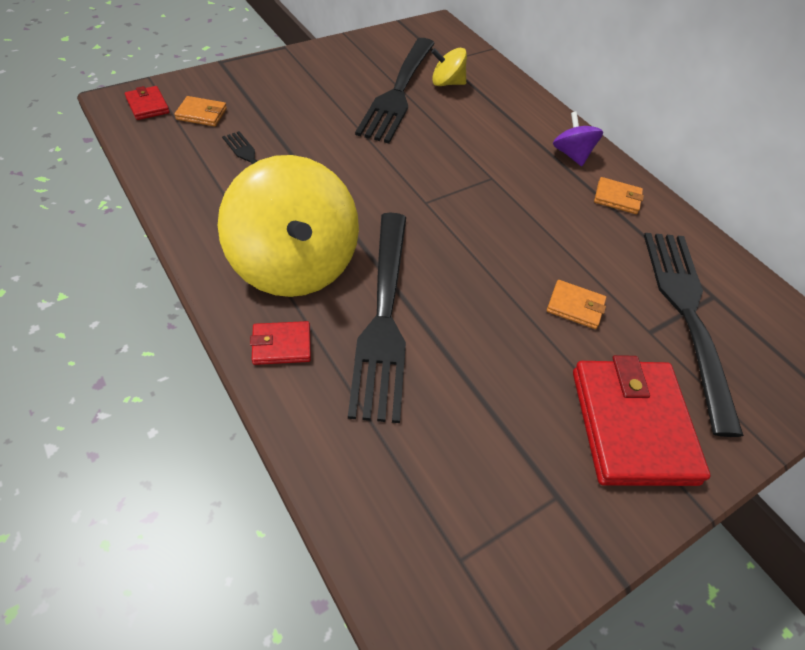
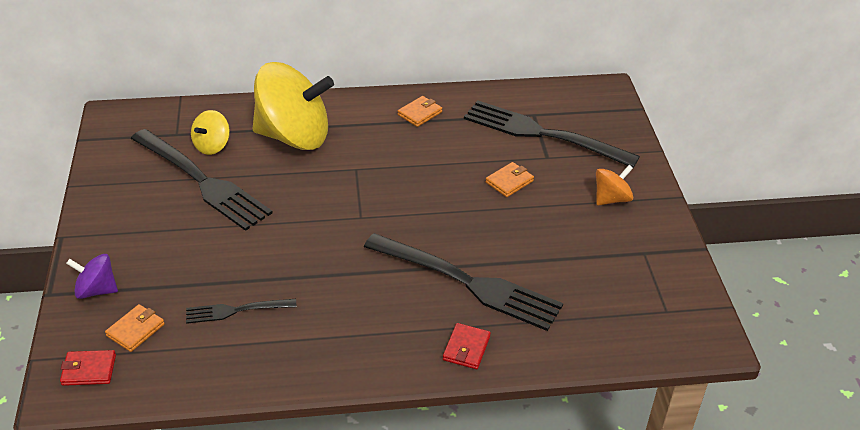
camera: 60 degrees left, 10 degrees down
(294, 265) = (386, 318): yellow spinning top -> yellow spinning top (294, 136)
(571, 155) = (357, 114): purple spinning top -> purple spinning top (96, 290)
(632, 425) = (611, 199): red wallet -> orange spinning top

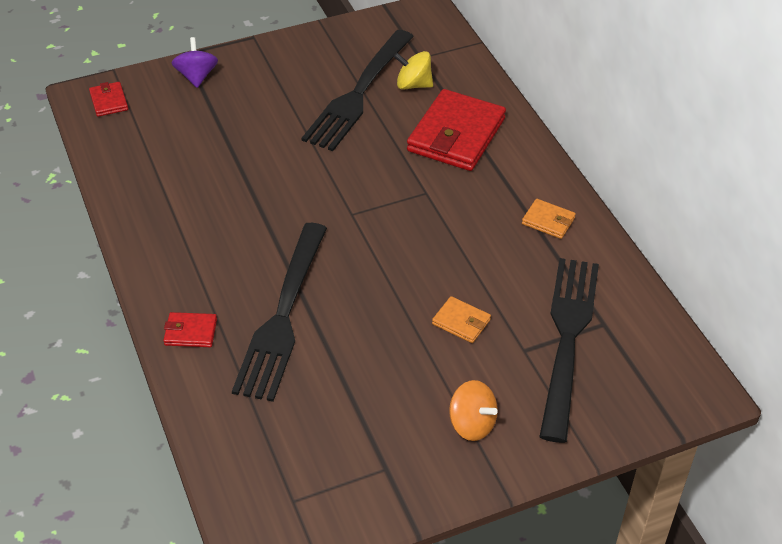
camera: 75 degrees right, 5 degrees up
(135, 330) = (158, 112): orange wallet -> none
(236, 310) = (196, 163): black fork -> none
(294, 136) = (456, 135): yellow spinning top -> red wallet

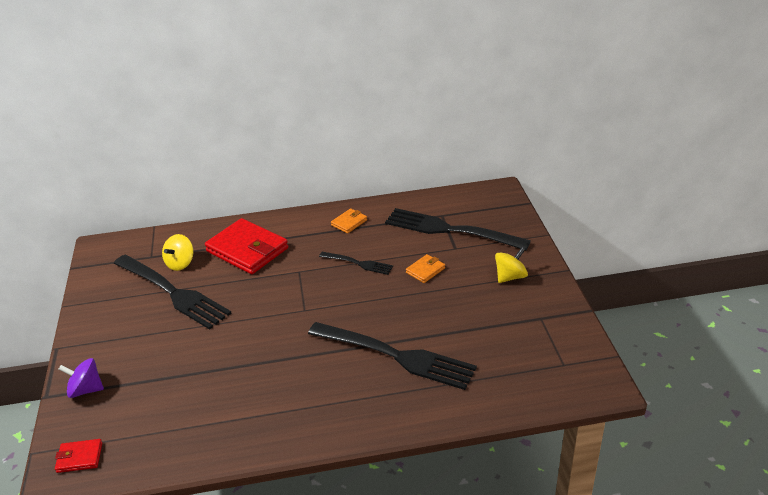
camera: 75 degrees left, 10 degrees down
(190, 332) = (398, 410): red wallet -> none
(458, 248) = (358, 263): none -> black fork
(472, 424) = (510, 277): orange spinning top -> yellow spinning top

